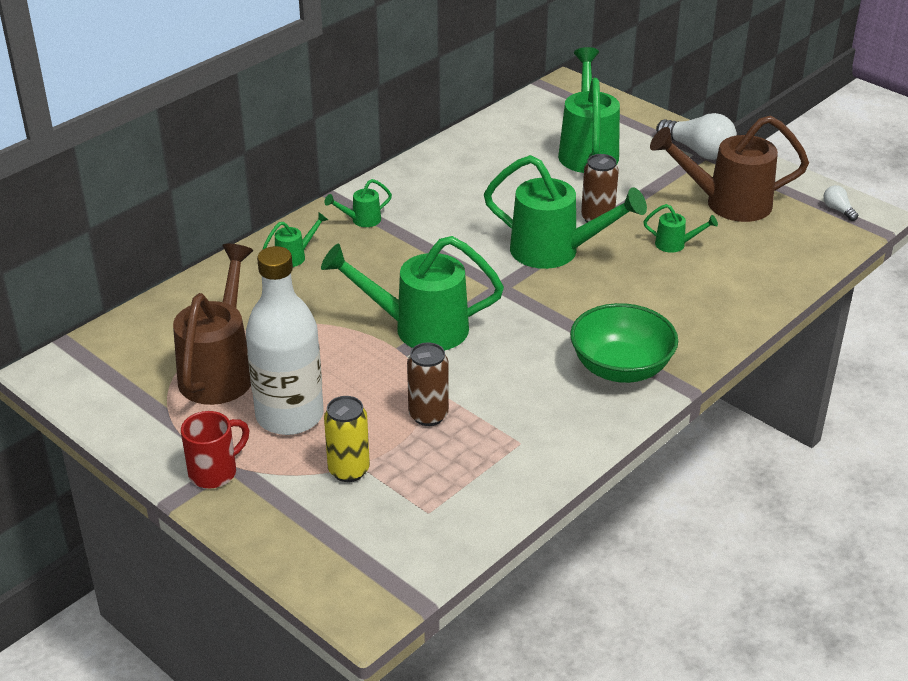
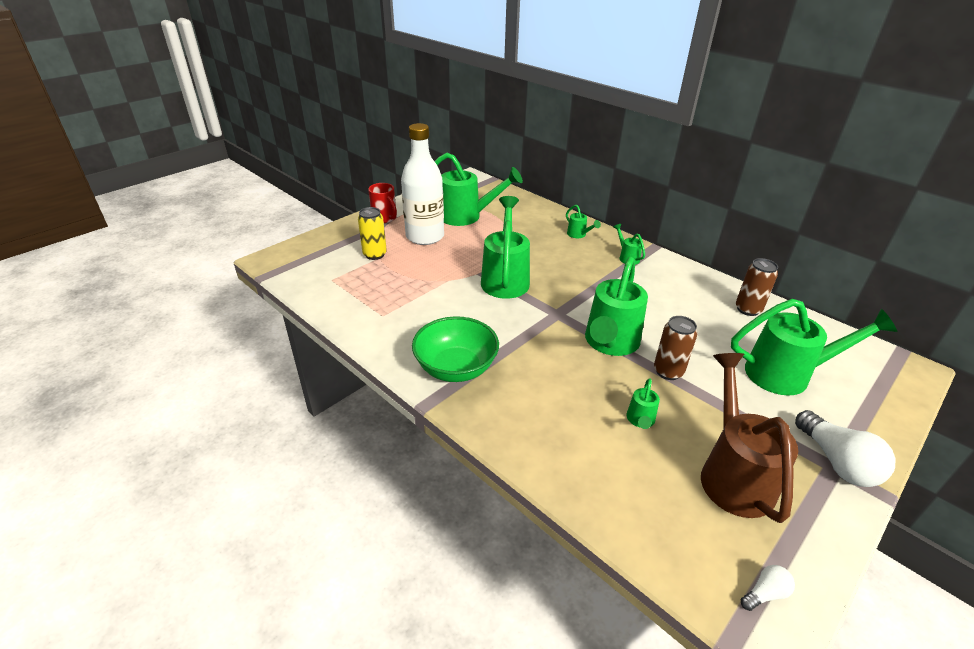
camera: 90 degrees right, 0 degrees up
(220, 370) = (467, 216): brown watering can -> green watering can
(428, 415) = (416, 281): brown can -> brown can (748, 309)
(698, 151) = (837, 462): white light bulb -> white light bulb turned 60 degrees counterclockwise

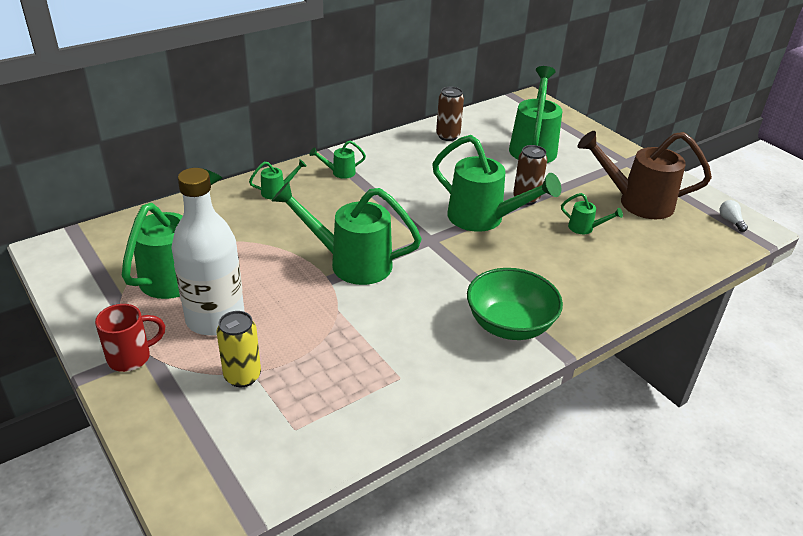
camera: 80 degrees left, 0 degrees up
(837, 462) = (622, 159): white light bulb -> none

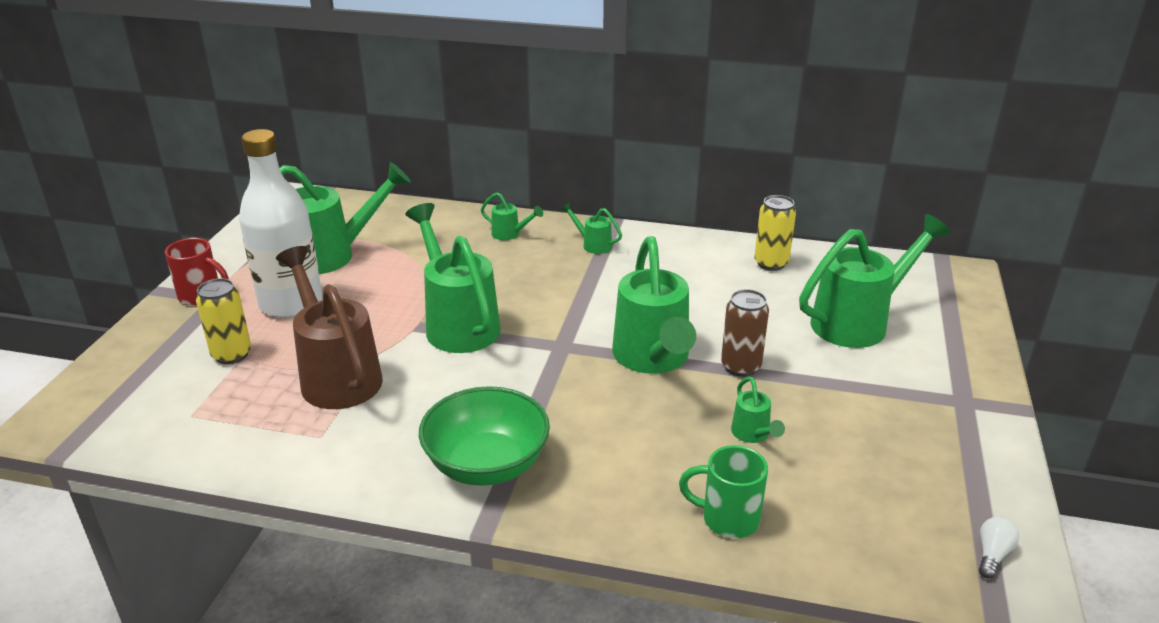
camera: 50 degrees right, 5 degrees down
(447, 136) = (771, 263): brown can -> yellow can
(636, 202) = (883, 450): brown watering can -> brown watering can (336, 375)
(639, 272) = (728, 519): none -> green mug

